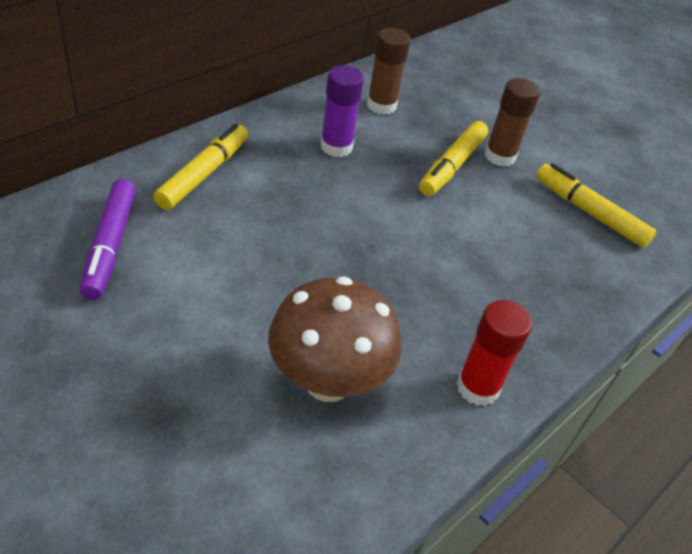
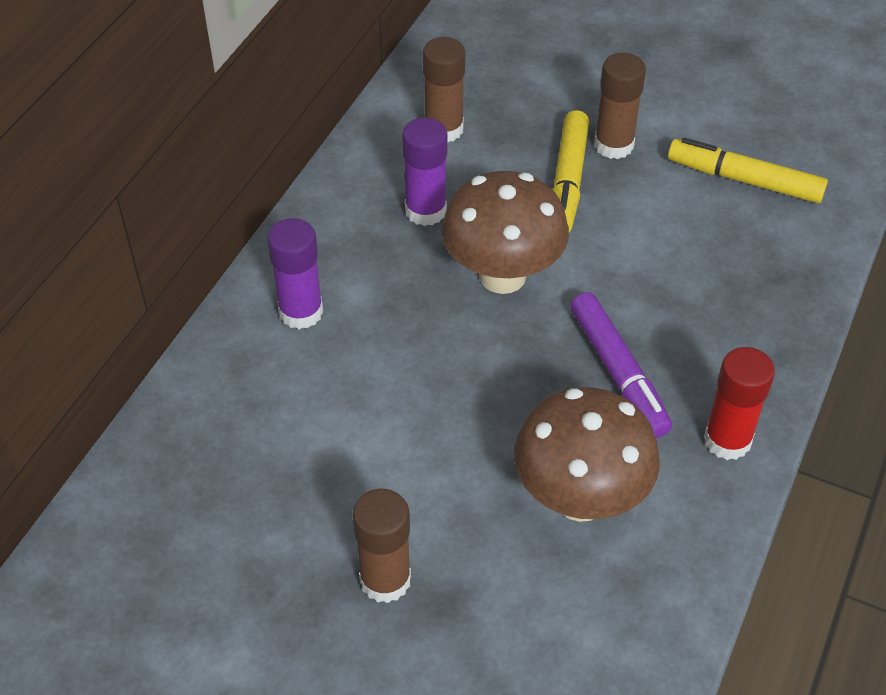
camera: 15 degrees left, 5 degrees up
(110, 245) = (260, 446): purple marker -> purple marker (618, 372)
(131, 377) = (385, 580): none -> brown glue stick
(204, 174) = (301, 312): yellow marker -> purple glue stick
(365, 206) = (502, 276): none -> brown mushroom

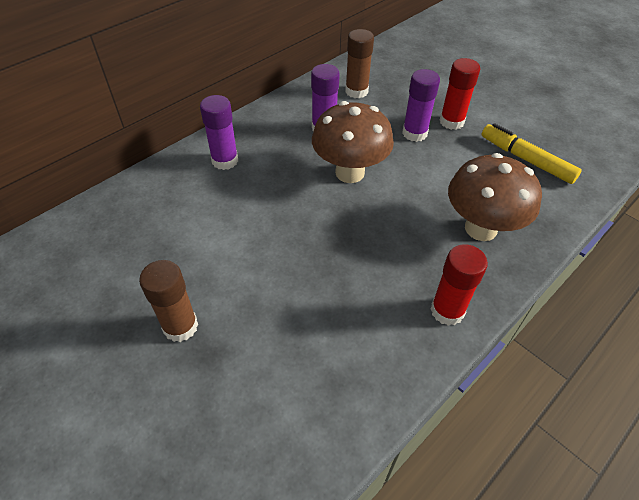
camera: 20 degrees right, 0 degrees up
(567, 181) = (414, 133): yellow marker -> purple glue stick
(580, 498) = (330, 316): brown mushroom -> brown mushroom (480, 228)
(613, 145) = (451, 122): brown glue stick -> red glue stick
(618, 372) = (393, 246): purple marker -> none

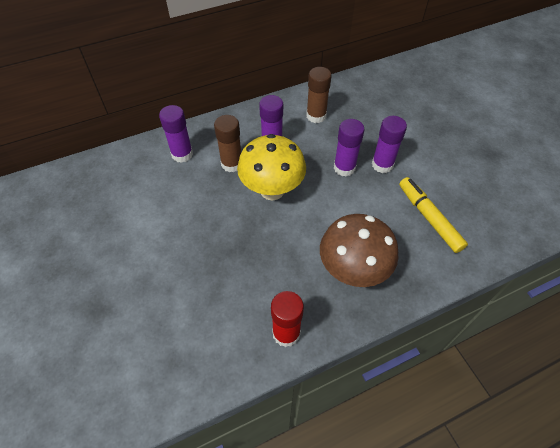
camera: 20 degrees right, 5 degrees up
(180, 326) = (89, 282): brown glue stick -> brown glue stick (232, 164)
(350, 172) = (272, 190): brown mushroom -> yellow mushroom
(451, 122) = (382, 165): red glue stick -> purple glue stick

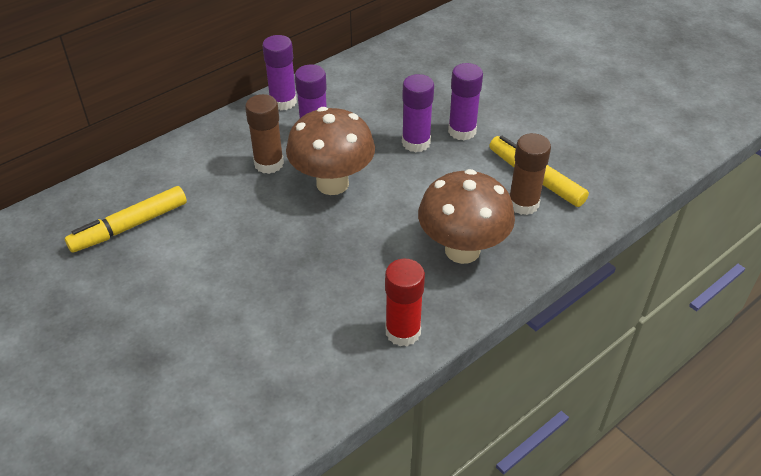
camera: 15 degrees left, 10 degrees down
(120, 195) = (129, 226): none -> yellow marker
(182, 154) = (197, 164): purple glue stick -> purple glue stick (283, 102)
(272, 190) = (332, 183): yellow mushroom -> brown mushroom
(316, 116) = (361, 91): brown glue stick -> brown glue stick (523, 204)

